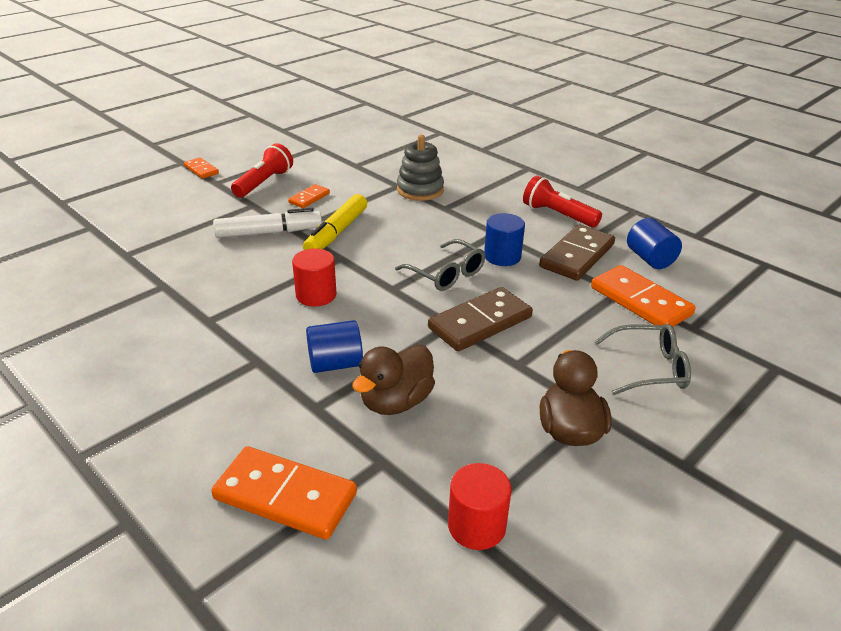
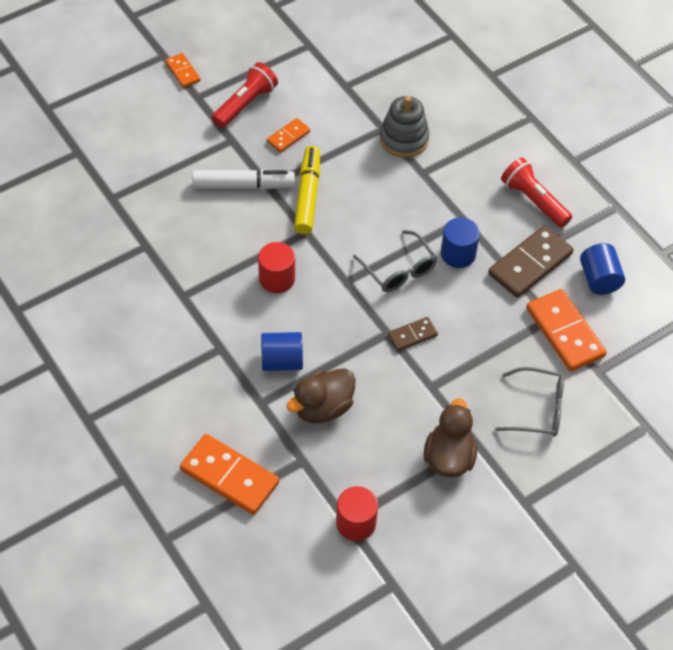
camera: 10 degrees right, 20 degrees up
(336, 232) = (307, 195): yellow marker -> yellow marker turned 150 degrees clockwise
(480, 323) = (412, 335): brown domino -> brown domino, size x0.53

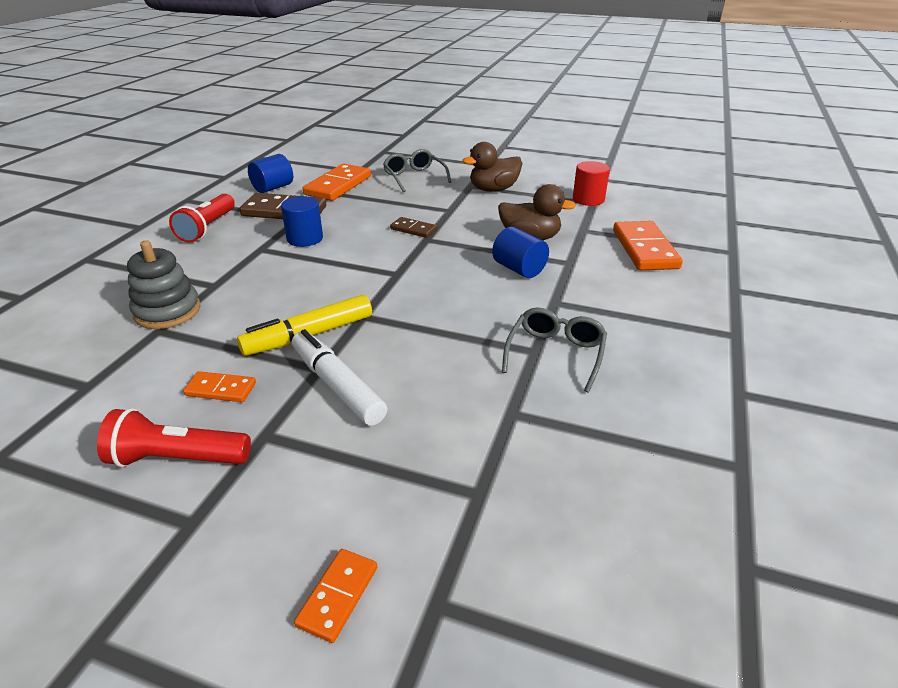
camera: 125 degrees left, 20 degrees down
(183, 72) = (130, 582): orange domino -> orange domino (338, 596)
(277, 279) = (439, 307): red cylinder -> none
(399, 270) = (353, 255): grey glasses -> grey glasses (555, 354)

